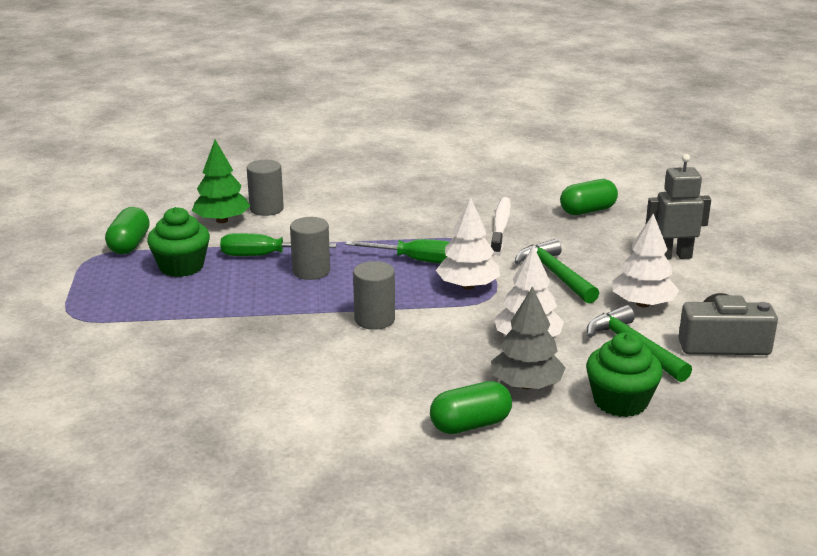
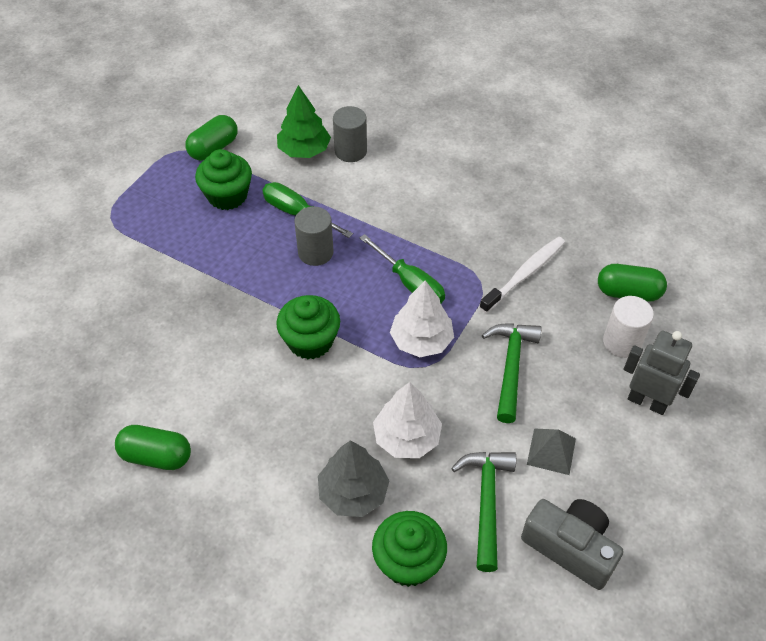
camera: 35 degrees right, 25 degrees up
(374, 319) = (310, 341): grey cylinder -> green cupcake
(470, 424) = (269, 511): green capsule -> green capsule (156, 456)
(616, 235) = (622, 342): none -> white cylinder
(643, 304) = (551, 451): white tree -> grey pyramid

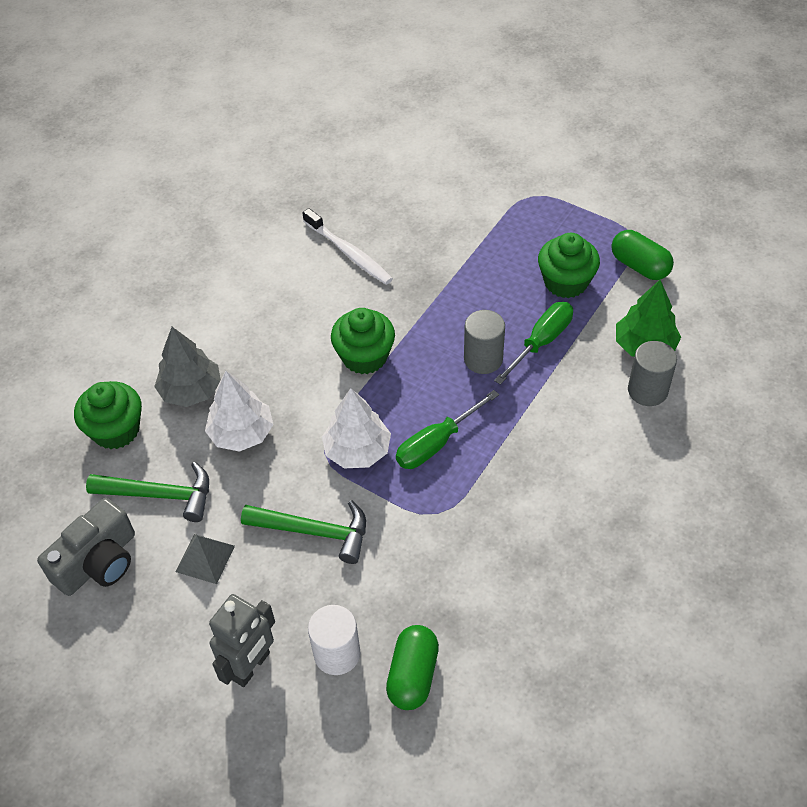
camera: 95 degrees right, 0 degrees up
(156, 456) = (252, 255): green capsule -> none
(524, 274) = (447, 560): white toothbrush -> white toothbrush (349, 253)

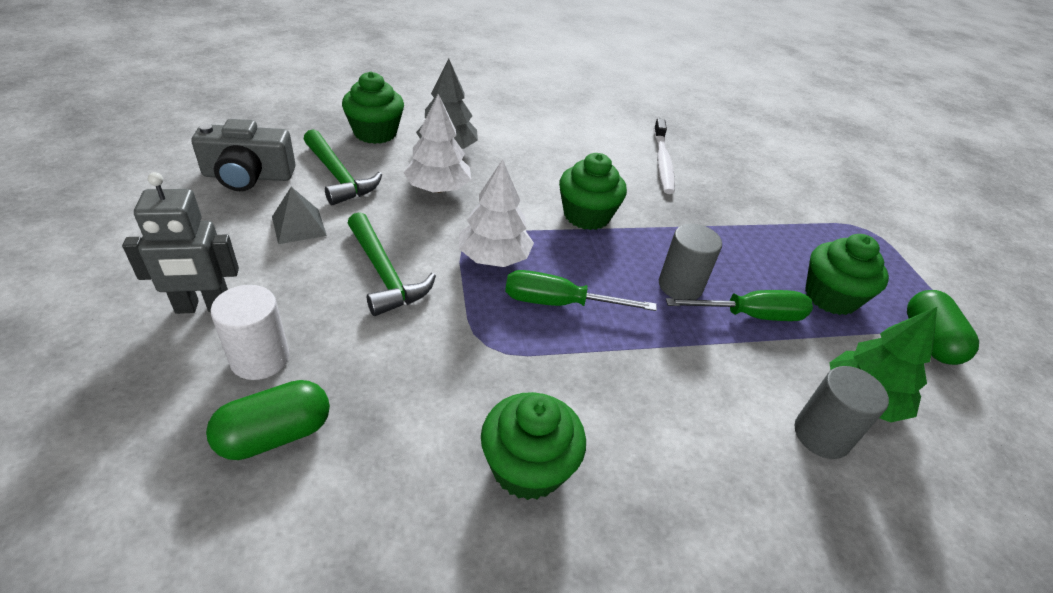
camera: 40 degrees right, 10 degrees down
(546, 555) = (528, 467): none -> green cupcake

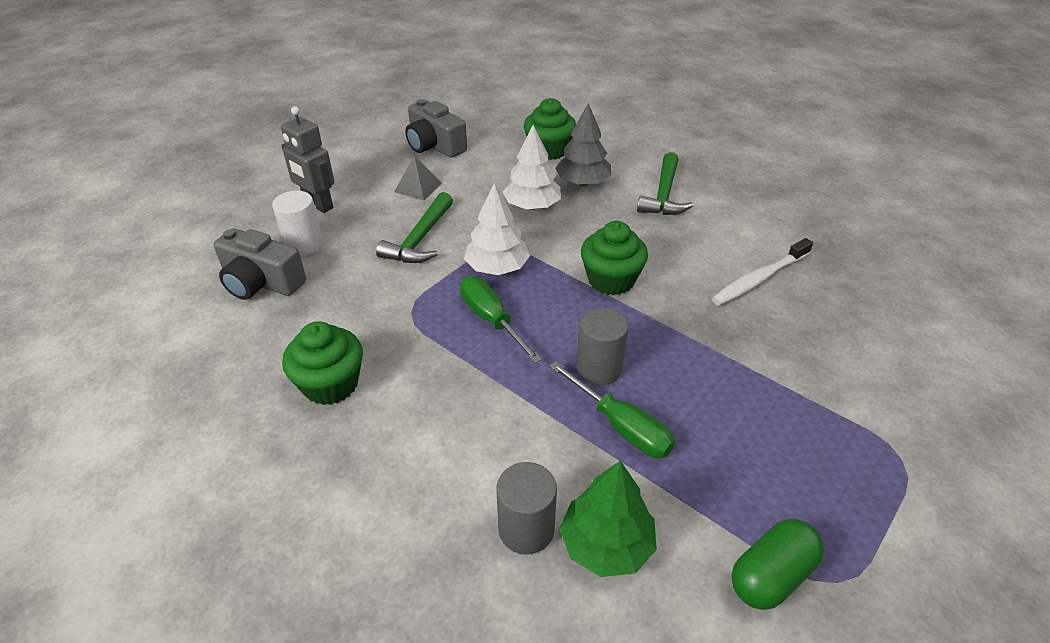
camera: 55 degrees right, 0 degrees up
(275, 434) = (261, 282): green capsule -> grey camera
(339, 176) = (482, 169): green hammer -> green hammer (664, 195)
(830, 297) = (728, 470): green cupcake -> none

